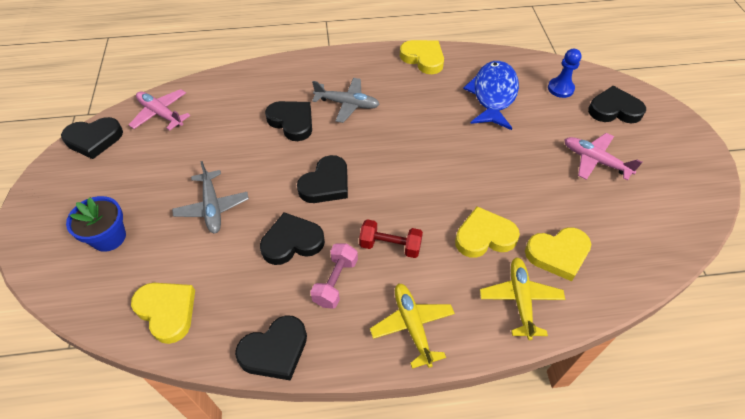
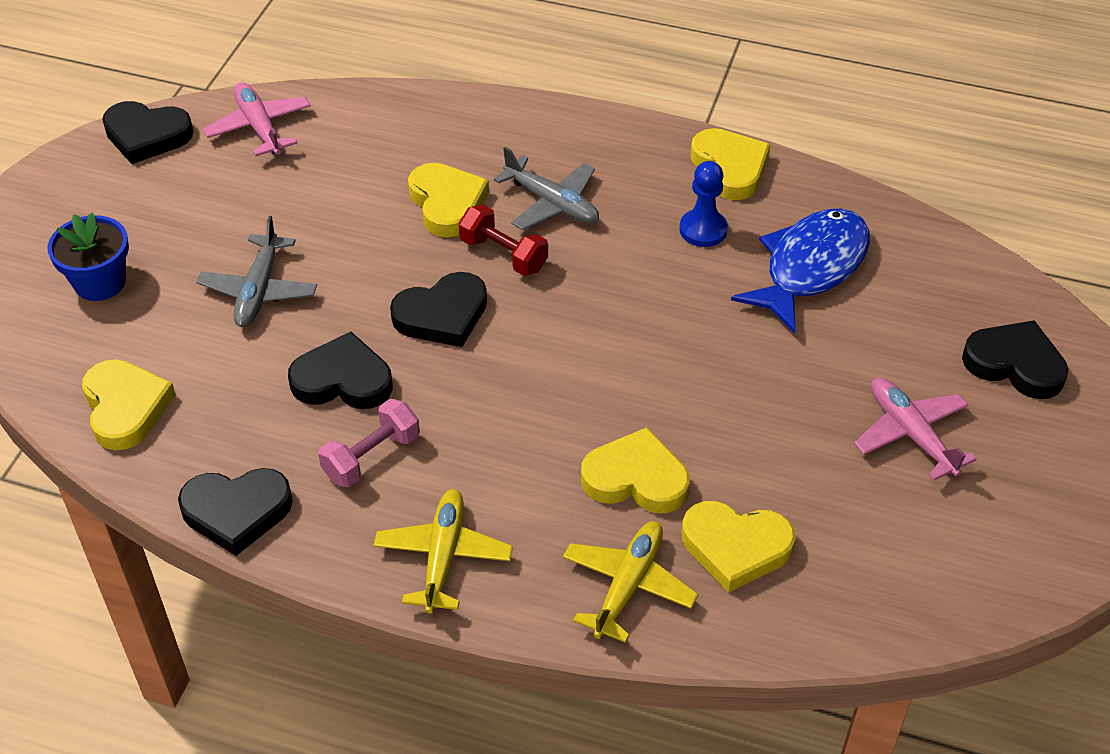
camera: 25 degrees right, 5 degrees down
(292, 122) = (447, 204): black heart -> yellow heart
(390, 246) = (482, 438): red dumbbell -> red dumbbell (503, 255)
(560, 88) = (942, 296): blue pawn -> blue pawn (703, 230)

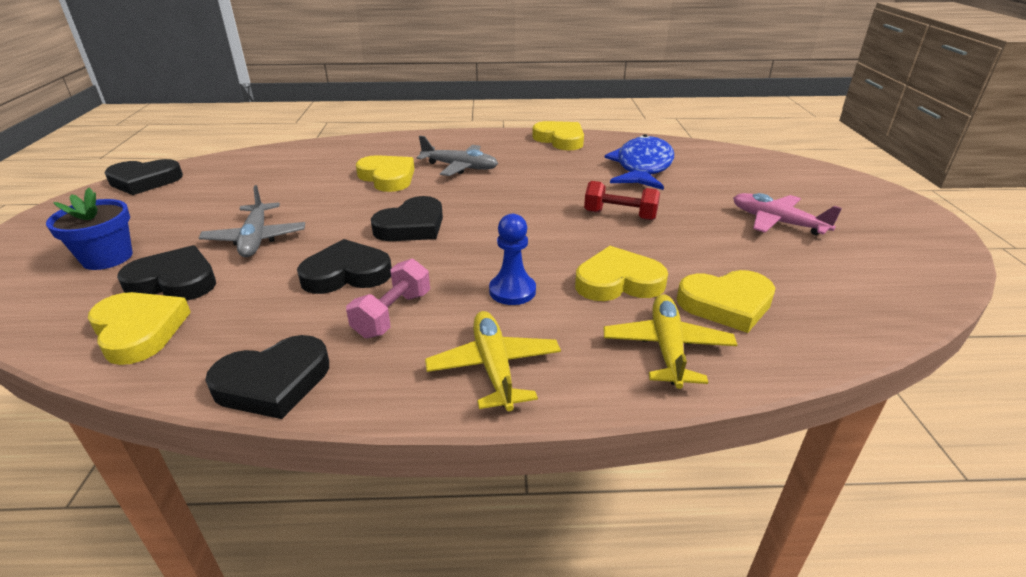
camera: 20 degrees left, 15 degrees down
(259, 127) = (234, 166): pink plane -> none
(503, 255) = (440, 192): red dumbbell -> red dumbbell (620, 215)
(703, 230) = (564, 163): blue pawn -> blue pawn (512, 291)
(1015, 364) = (799, 183): black heart -> black heart (174, 281)

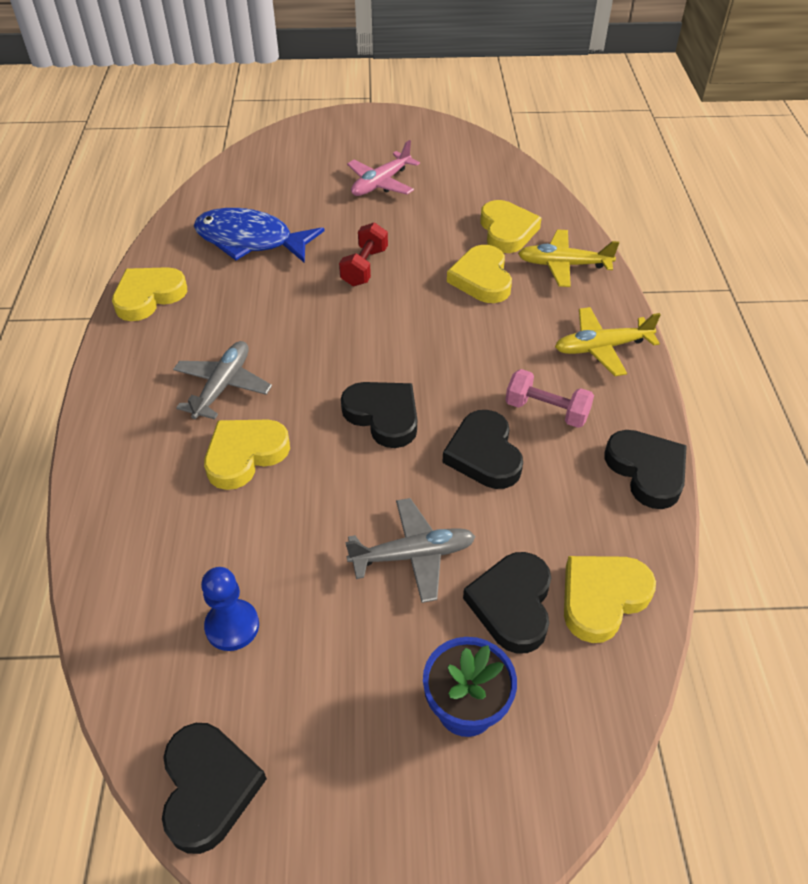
camera: 90 degrees left, 15 degrees up
(512, 291) = (502, 339): blue pawn -> blue pawn (232, 626)

